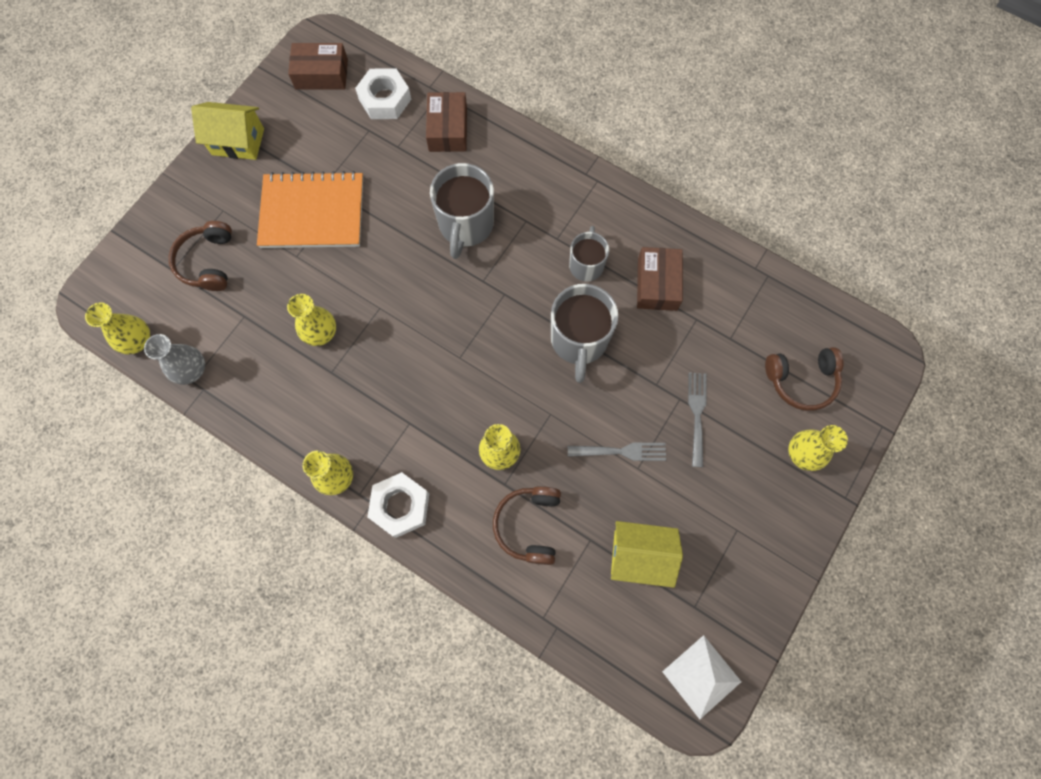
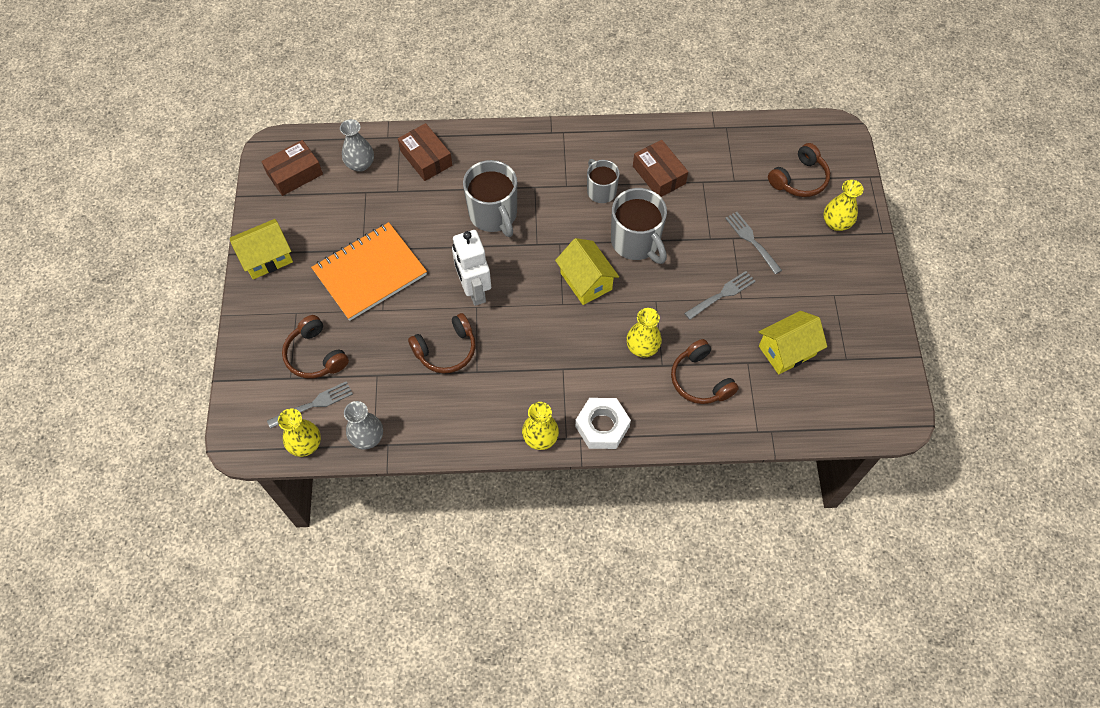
camera: 35 degrees left, 10 degrees down
(172, 308) = (313, 404): none -> grey fork
(320, 333) = (446, 350): yellow vase -> brown headphones
(385, 99) = (360, 164): white nut -> grey vase
(390, 290) = (474, 290): none -> white robot
(499, 349) = (586, 281): none -> yellow house
(701, 676) = (884, 397): white pyramid -> none

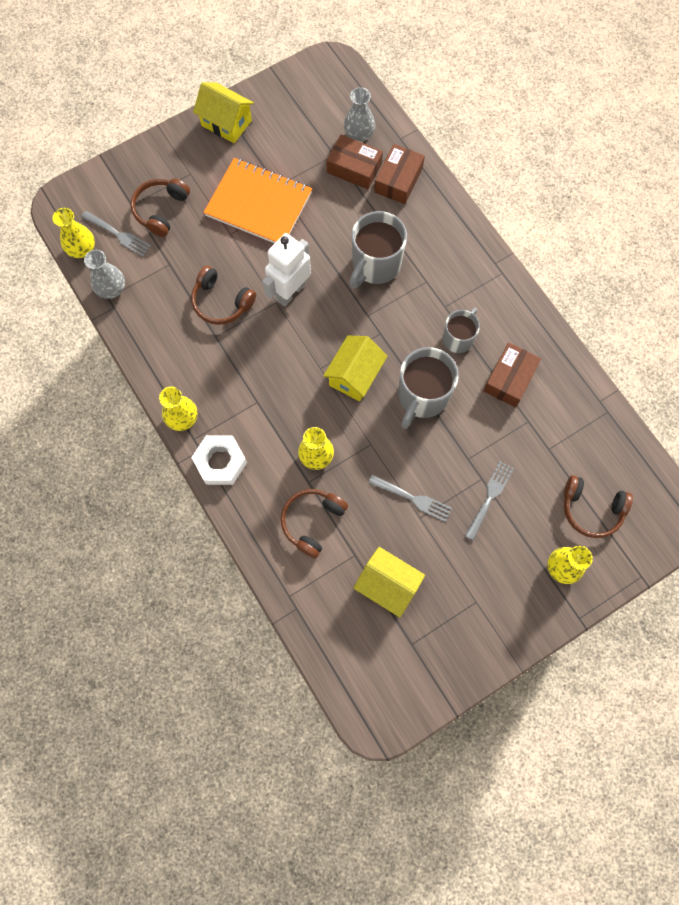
camera: 60 degrees right, 10 degrees up
(295, 174) = (317, 93): brown box -> brown box (354, 168)

